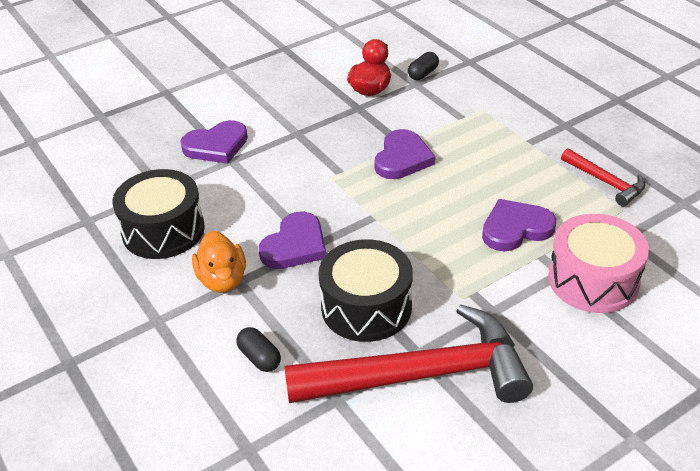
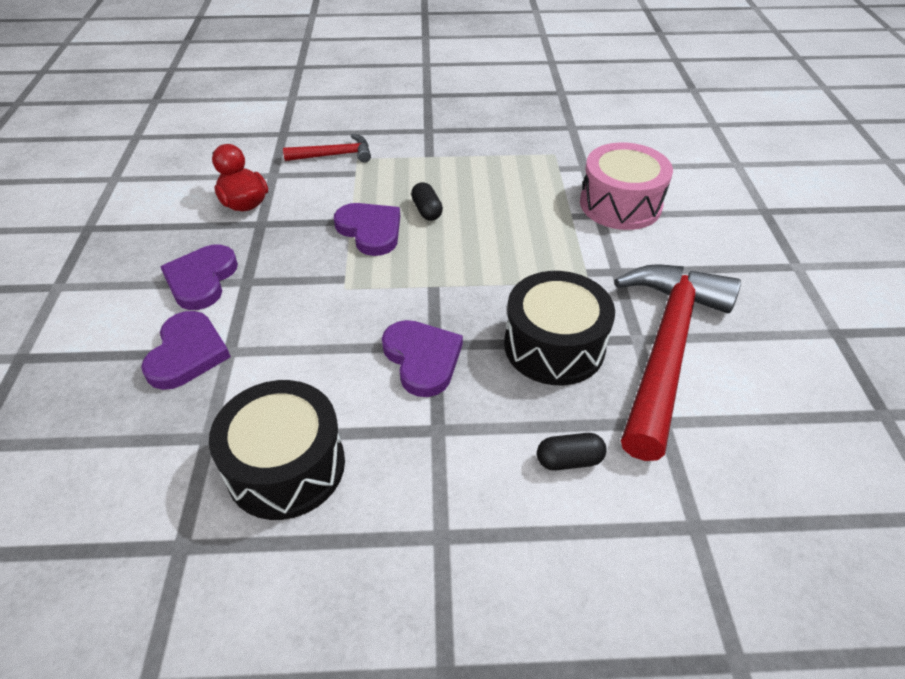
camera: 60 degrees left, 5 degrees up
(222, 280) = (424, 443): orange duck -> none
(423, 74) = (265, 164): black capsule -> black capsule (427, 210)
(515, 228) = (528, 212): purple heart -> purple heart (201, 279)
(605, 182) = (516, 146): red hammer -> red hammer (334, 155)

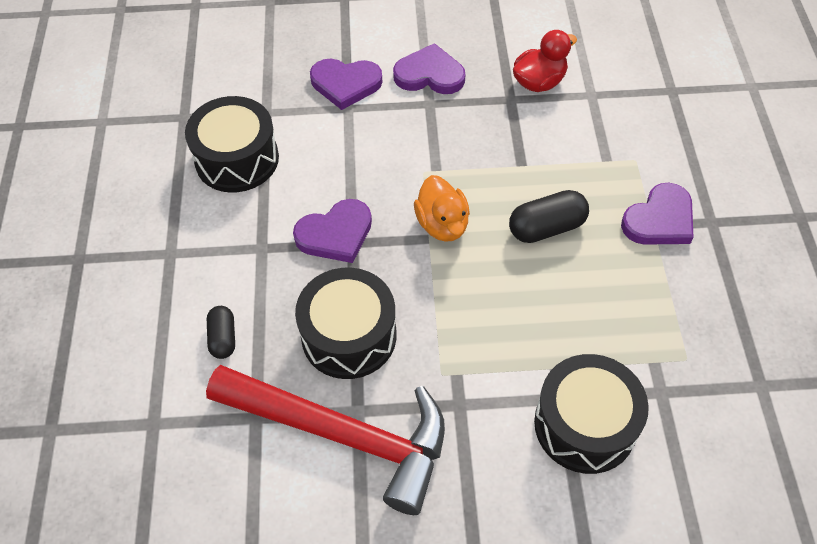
camera: 90 degrees right, 10 degrees up
(334, 155) = (637, 139): red hammer -> none
(370, 230) = (507, 183): purple heart -> purple heart (659, 220)
(417, 275) = (442, 224): none -> orange duck
(427, 210) = (546, 228): black capsule -> black capsule, size x1.57
(620, 204) = (585, 425): pink drum -> black drum

